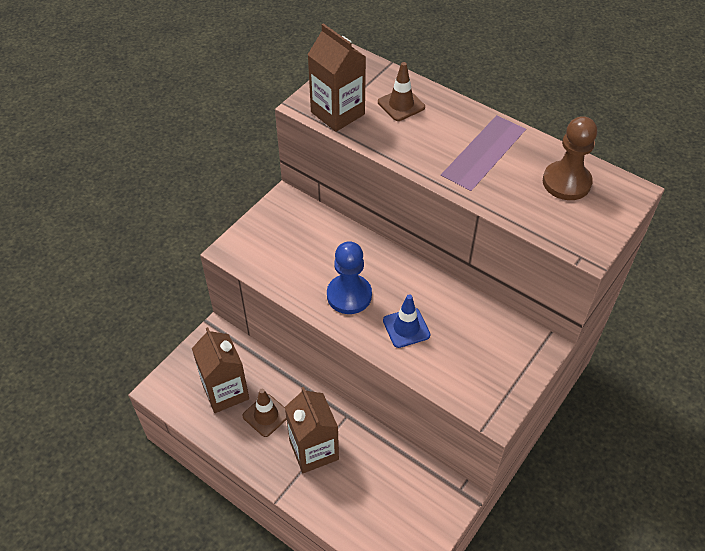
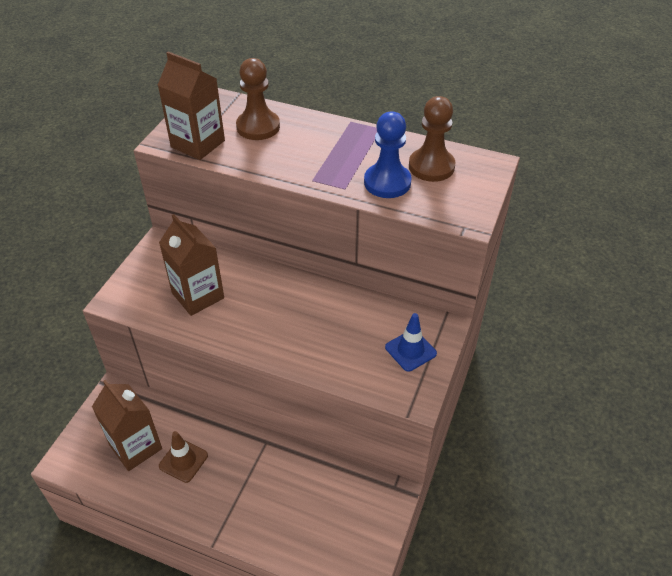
camera: 15 degrees left, 5 degrees down
(314, 450) = (240, 483): brown carton -> brown carton (198, 295)
(349, 295) = (245, 318): blue pawn -> blue pawn (387, 182)
(401, 105) = (258, 127): brown traffic cone -> brown pawn
(406, 328) = (309, 337): blue traffic cone -> blue traffic cone (410, 350)

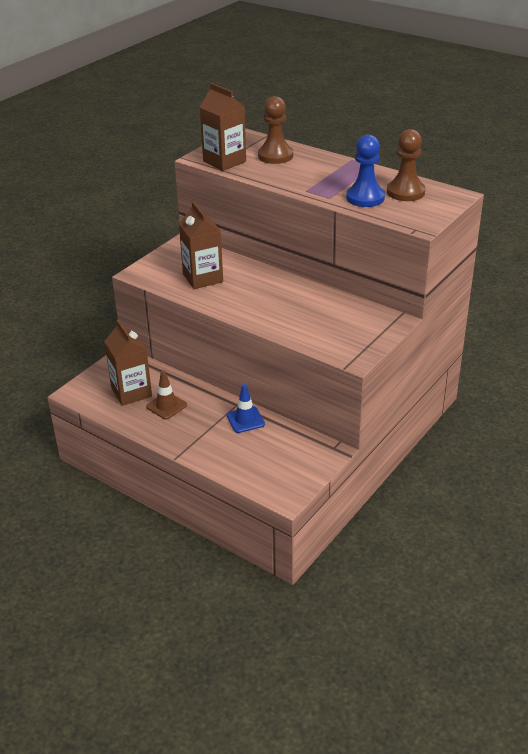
camera: 15 degrees right, 10 degrees down
(410, 350) = (362, 331): blue traffic cone -> blue traffic cone (245, 420)

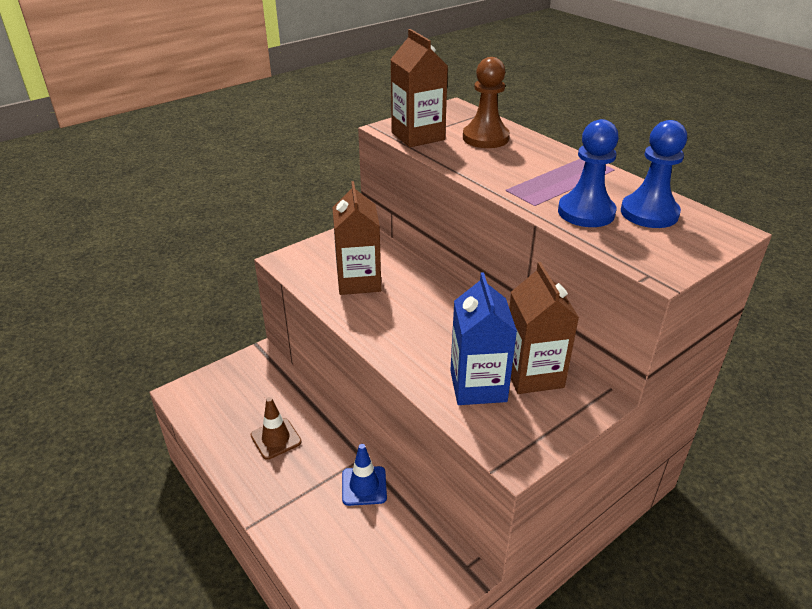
camera: 15 degrees right, 0 degrees up
(131, 392) = (245, 408): brown carton -> brown carton (533, 374)
(317, 326) = (478, 386): none -> blue carton
(405, 192) = (649, 213): brown pawn -> blue pawn

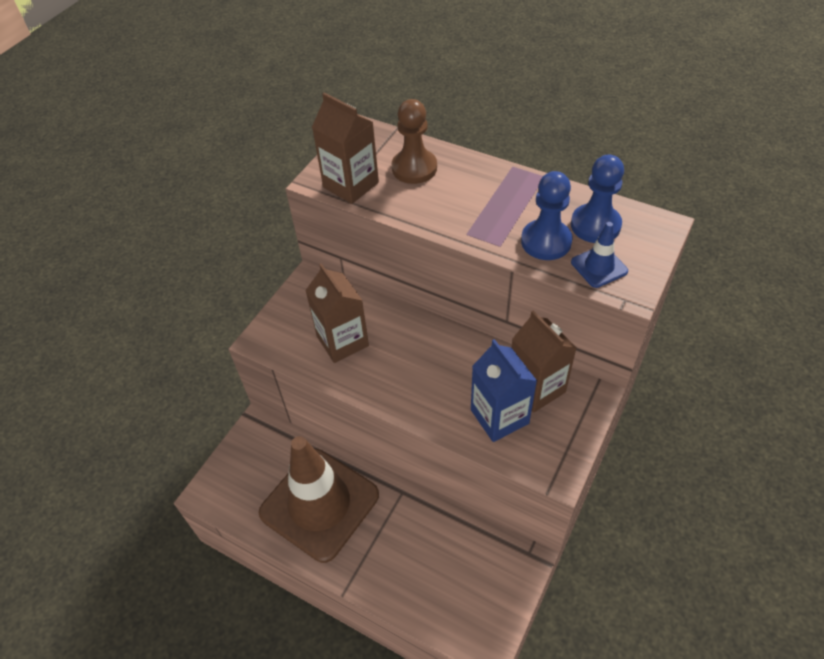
camera: 20 degrees left, 15 degrees up
(276, 439) = (319, 504): brown traffic cone -> brown traffic cone, size x2.47
(364, 486) = (417, 517): blue traffic cone -> blue traffic cone (599, 267)

